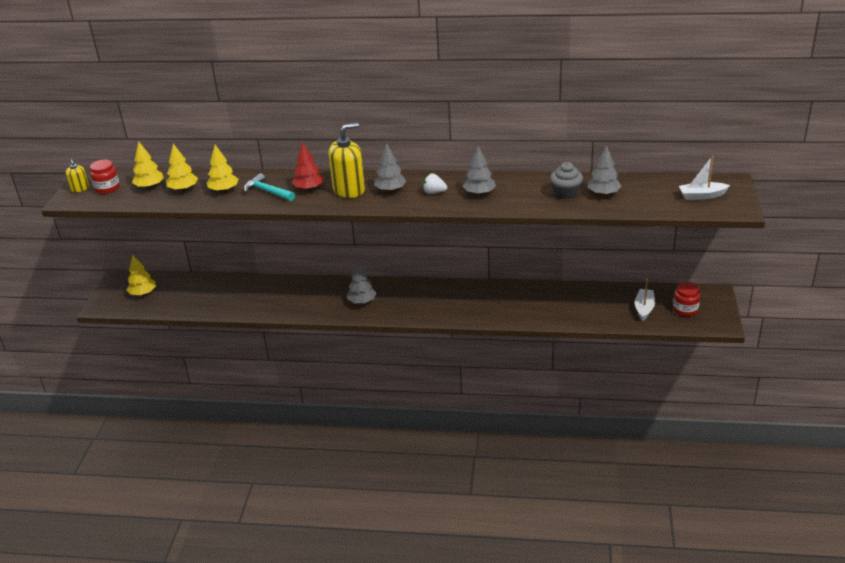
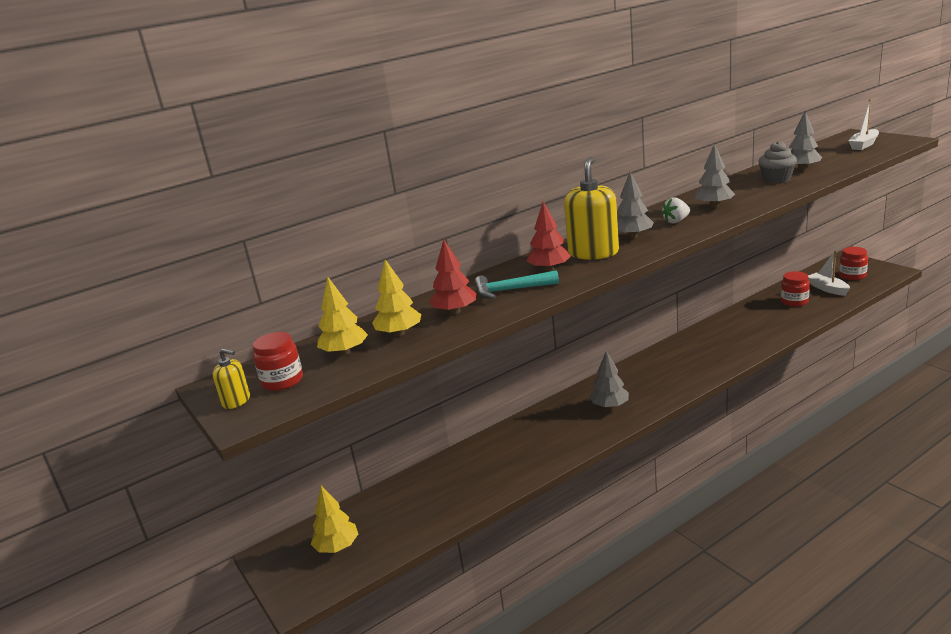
camera: 40 degrees left, 10 degrees down
(224, 190) = (455, 311): yellow tree -> red tree
(601, 303) = (794, 301): none -> red jar

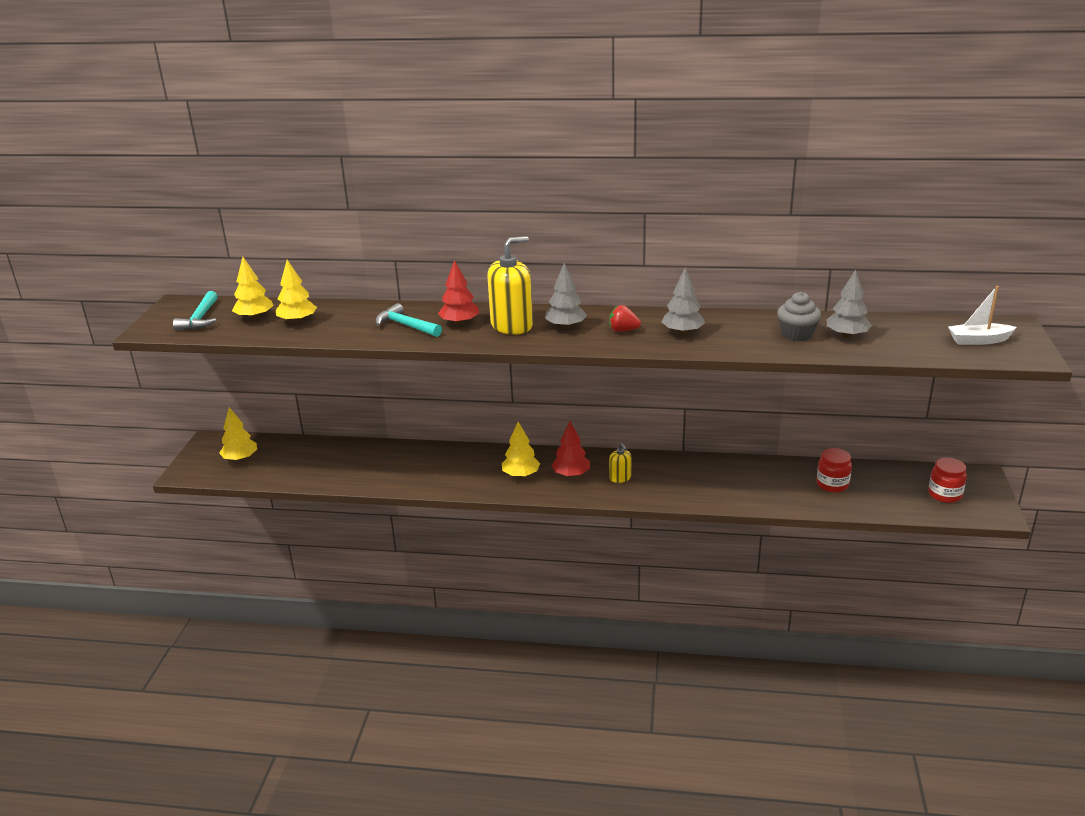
camera: 40 degrees right, 5 degrees up
(236, 401) = (165, 318): yellow soap dispenser -> yellow soap dispenser (620, 478)
(282, 381) = (200, 318): red jar -> turquoise hammer
(455, 311) = (349, 323): red tree -> red tree (571, 474)
(610, 406) = (521, 475): grey tree -> yellow tree
(676, 221) = (623, 330): white strawberry -> red strawberry
(827, 289) = (890, 492): white boat -> none

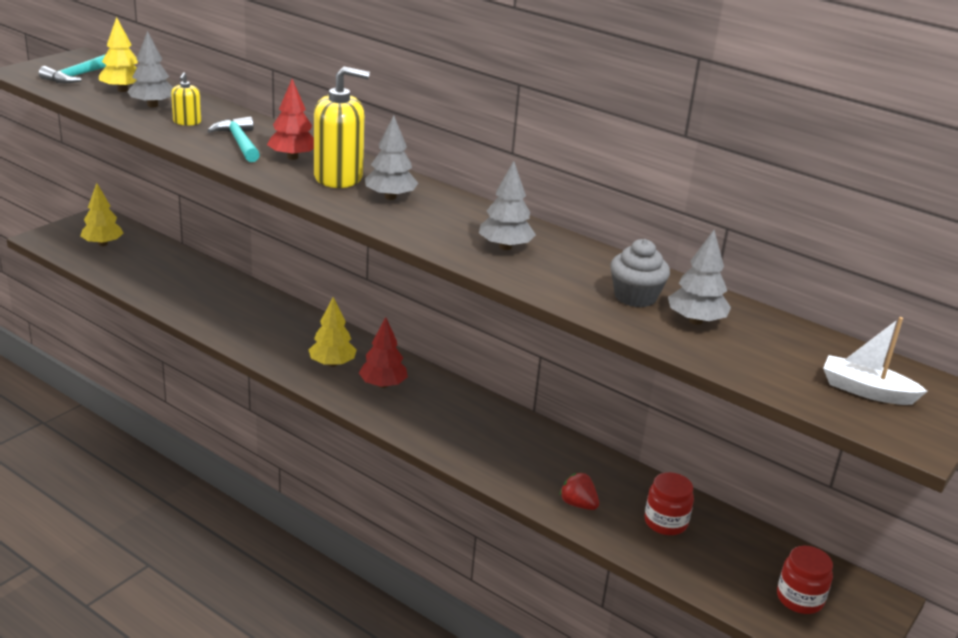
camera: 25 degrees right, 0 degrees up
(298, 321) = (152, 105): yellow tree -> grey tree
(620, 478) = (429, 410): yellow soap dispenser -> yellow soap dispenser (187, 122)
(623, 330) = (443, 222): red strawberry -> red strawberry (578, 504)

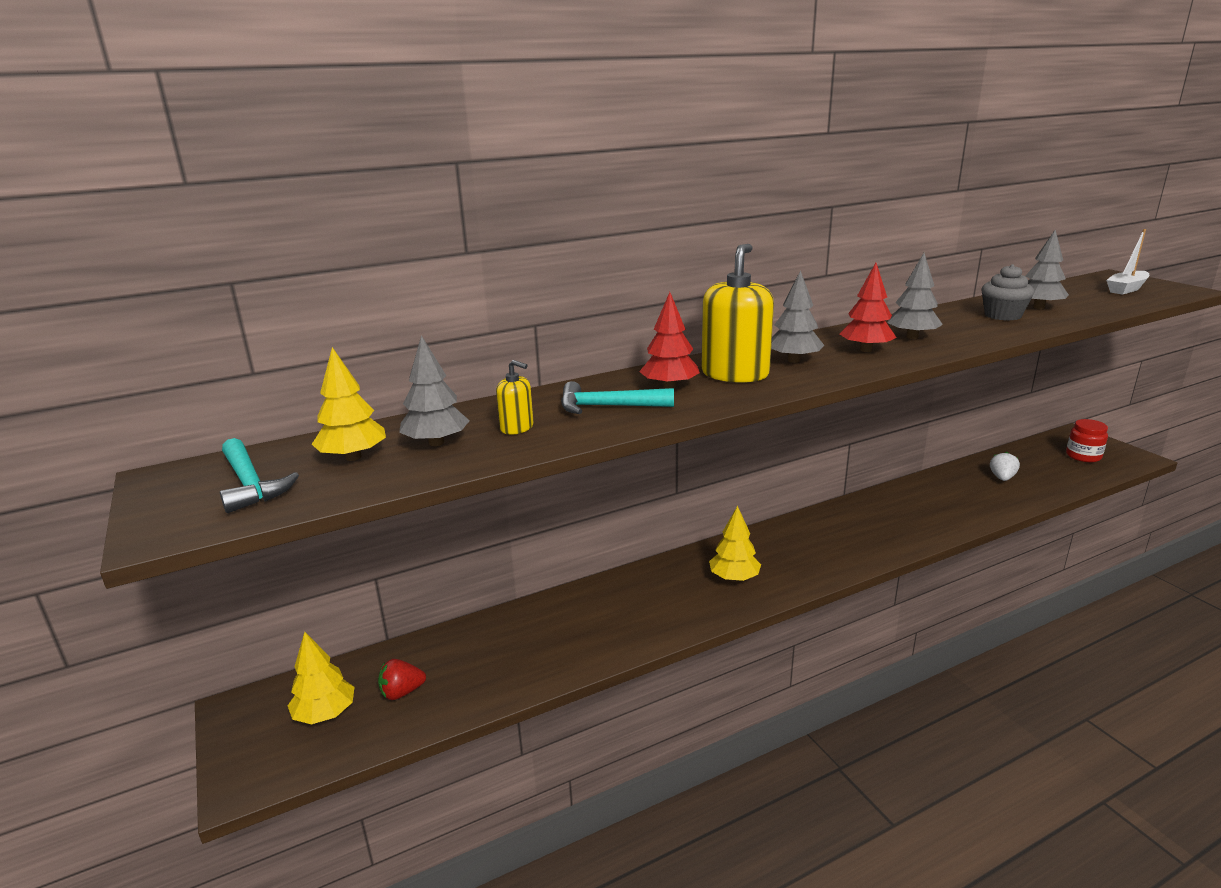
camera: 60 degrees left, 5 degrees down
(383, 385) = (783, 556): red tree -> red tree (865, 350)
(578, 504) = (981, 505): red strawberry -> red strawberry (402, 692)
(665, 522) = (1002, 478): red jar -> white strawberry

